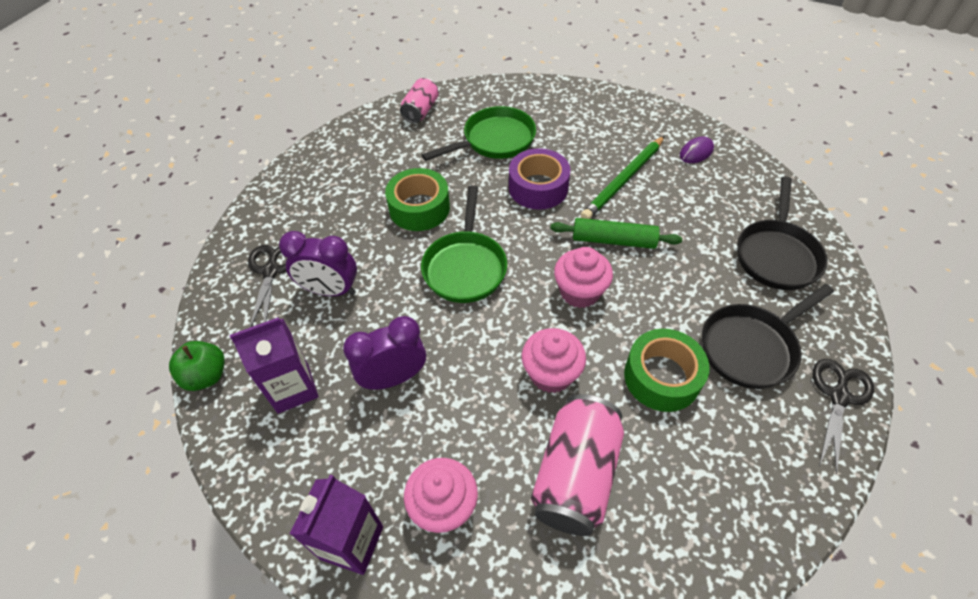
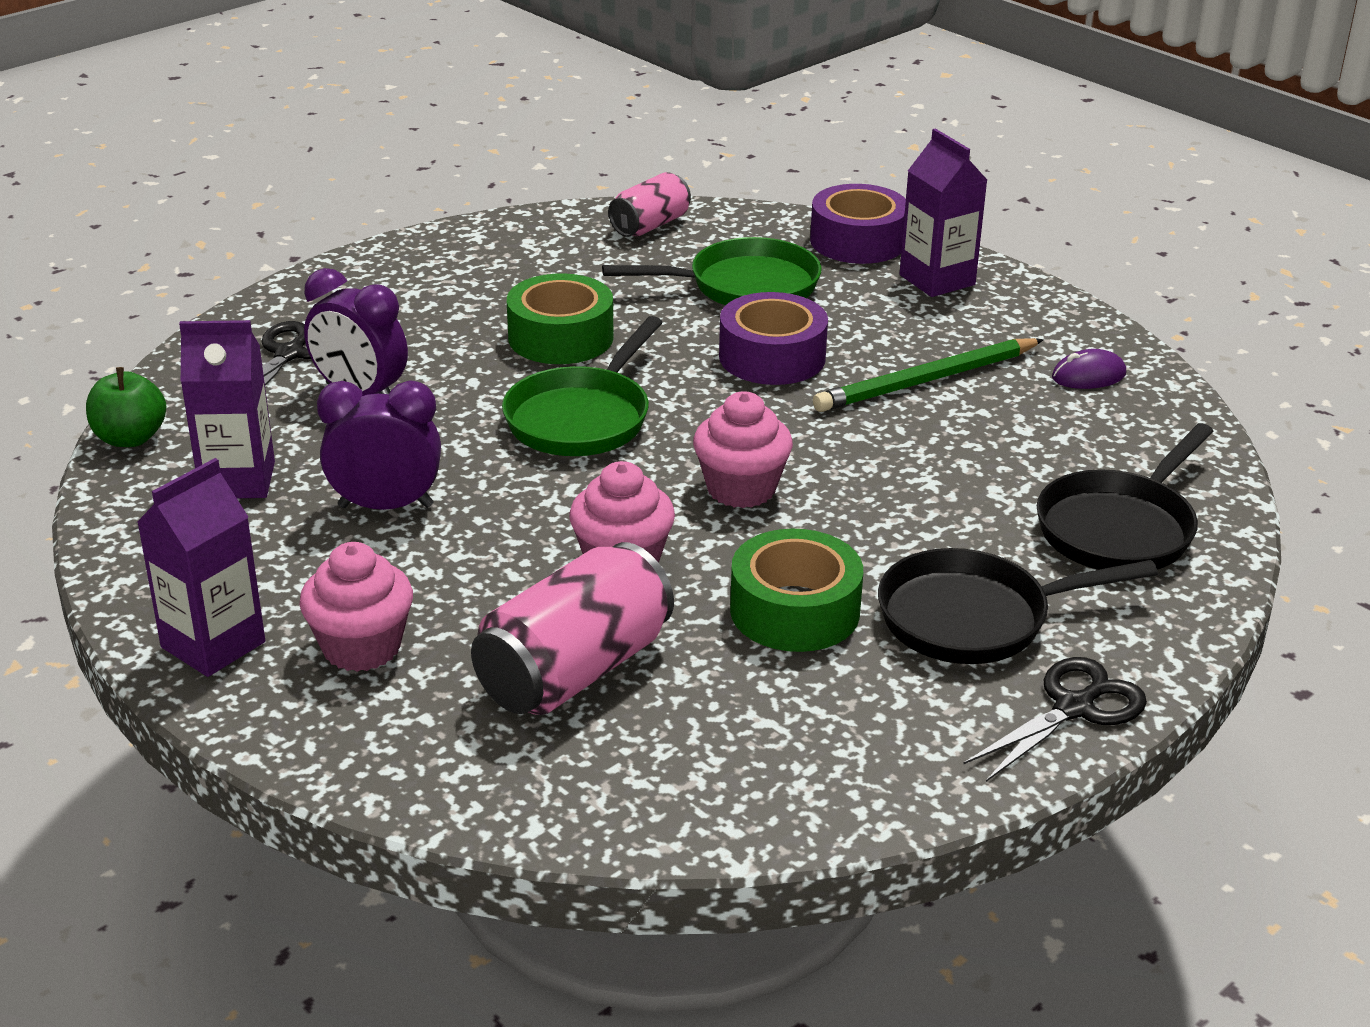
camera: 20 degrees right, 20 degrees down
(532, 92) = (858, 241): none -> purple tape
(586, 108) = (937, 280): none -> purple carton
(613, 240) = (847, 446): green rolling pin -> none

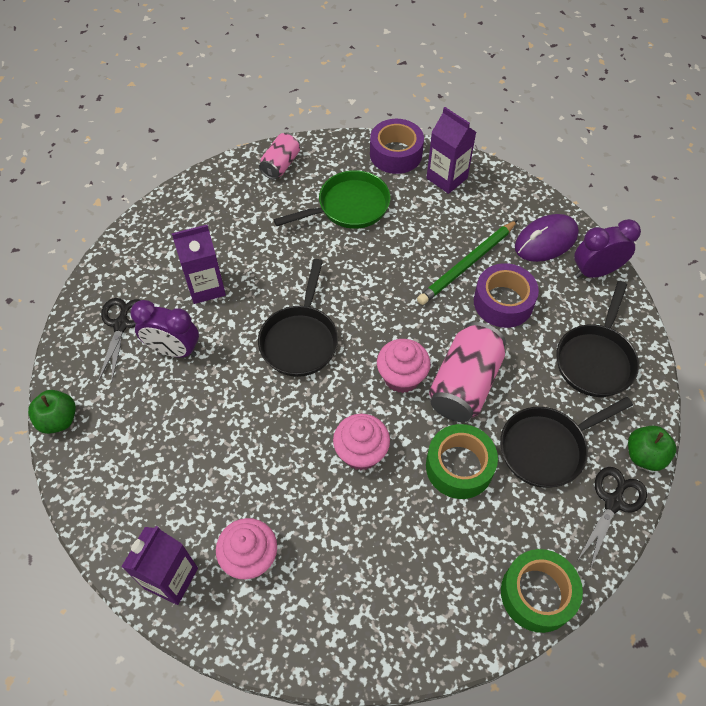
camera: 15 degrees left, 25 degrees up
(238, 480) = (133, 440): purple carton -> purple carton (206, 287)
(386, 506) = (221, 440): purple clock -> purple clock (595, 271)
(561, 337) = (265, 274): green tape -> green tape (537, 594)
(574, 670) = (365, 544): pink can -> pink can (464, 384)
(582, 418) = (300, 339): green pan -> black pan
(772, 357) = (382, 264): purple tape -> purple tape (503, 302)
(1088, 376) = (546, 241): purple mouse -> purple mouse, size x1.76
(1164, 661) = (644, 455): none -> green apple

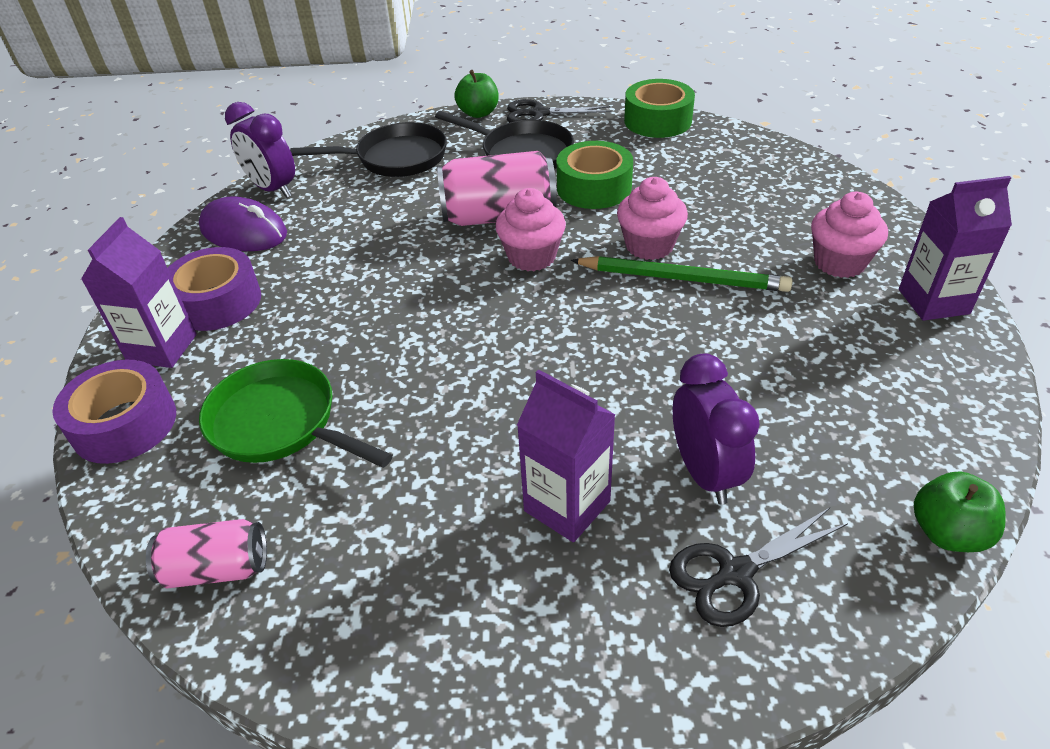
camera: 120 degrees left, 15 degrees down
(300, 339) = (560, 355): black pan -> none
(467, 264) = (323, 272): green pencil -> green pencil (682, 278)
(503, 302) = (364, 229): purple tape -> purple tape (217, 302)

